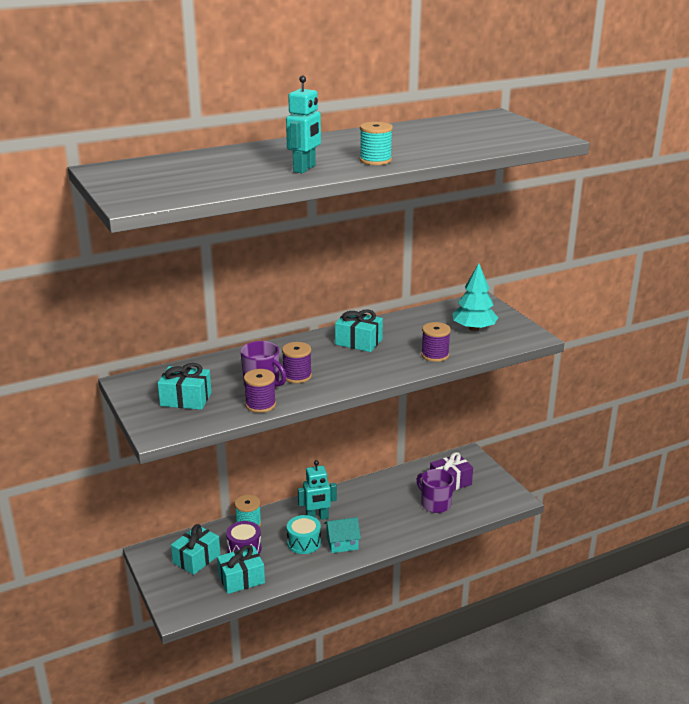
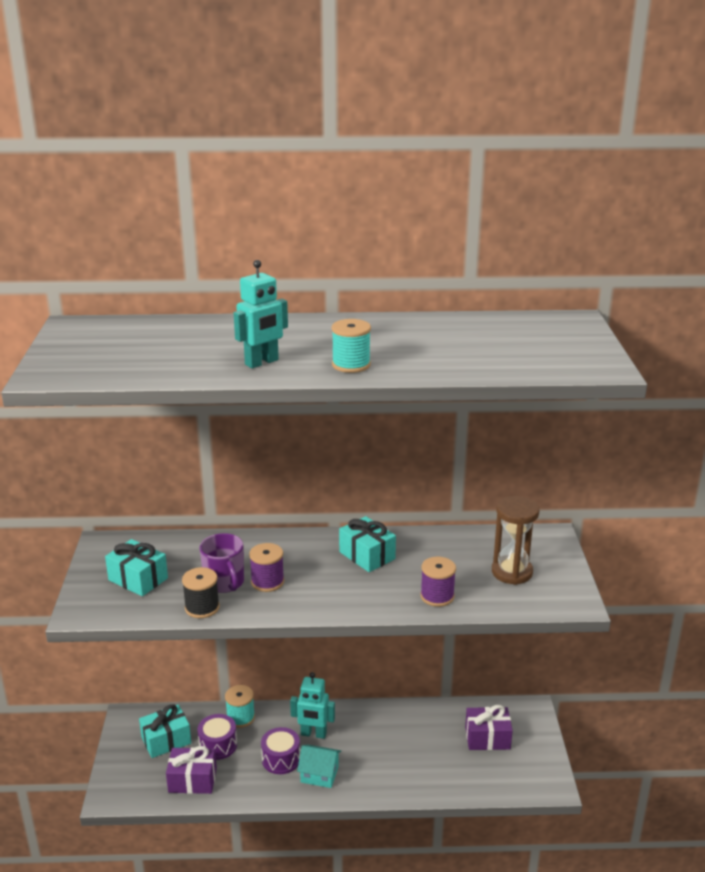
camera: 25 degrees right, 0 degrees up
(241, 579) = (192, 780): turquoise gift -> purple gift
(260, 405) = (202, 607): purple spool -> black spool
(304, 542) = (281, 759): turquoise drum -> purple drum
(435, 504) = (452, 760): purple mug -> none
(473, 329) = (512, 572): turquoise tree -> brown hourglass

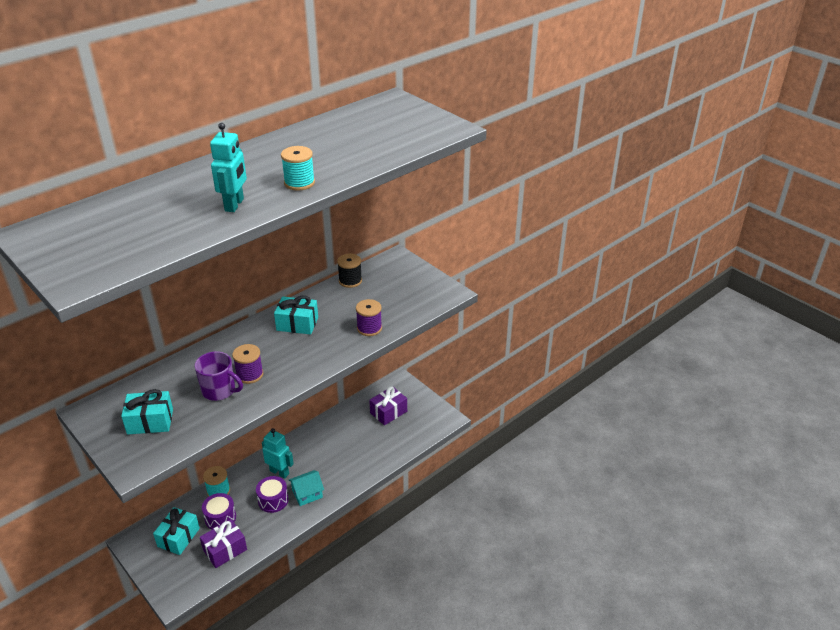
camera: 40 degrees left, 10 degrees up
(202, 607) = (223, 415): black spool -> black spool (350, 281)
(313, 734) = (279, 472): turquoise robot -> turquoise robot turned 120 degrees counterclockwise
(512, 572) = (397, 291): brown hourglass -> none

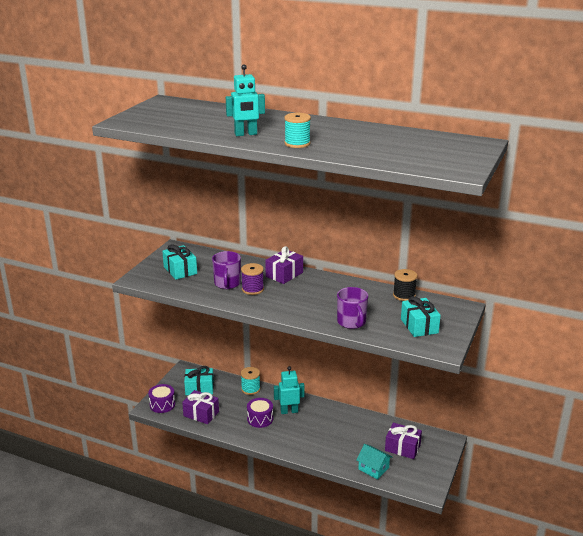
camera: 65 degrees right, 10 degrees down
(220, 518) = (227, 400): purple drum -> purple drum (162, 404)
(240, 342) = (284, 274): none -> purple gift
(279, 472) = (289, 411): turquoise robot -> turquoise robot turned 105 degrees counterclockwise
(297, 324) = (326, 289): turquoise gift -> turquoise gift (419, 326)
(307, 494) = (278, 434): turquoise house -> turquoise house (373, 468)
(369, 328) = (351, 322): purple spool -> purple mug

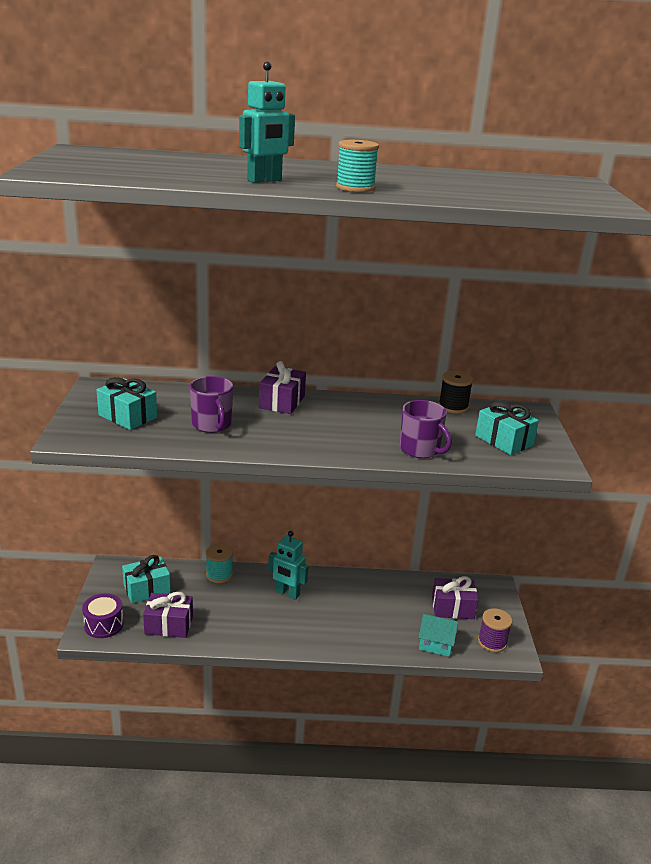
camera: 25 degrees left, 0 degrees up
(252, 289) = (254, 427): purple spool -> purple spool (492, 642)
(260, 419) = (255, 613): purple drum -> none
(289, 411) = (287, 593): turquoise robot -> turquoise robot turned 120 degrees counterclockwise

